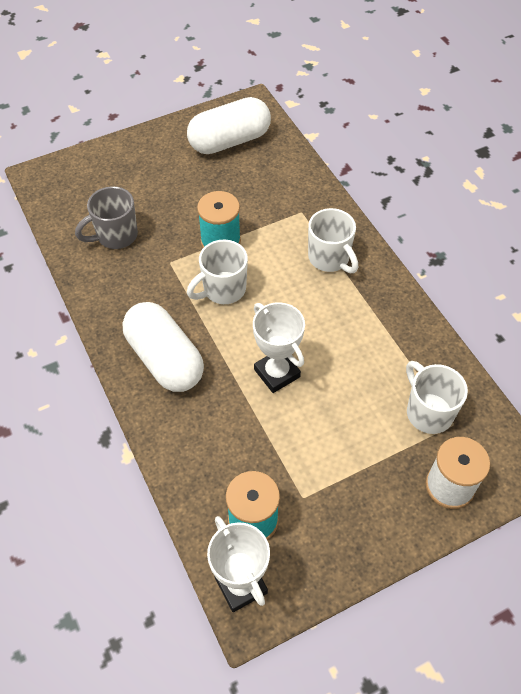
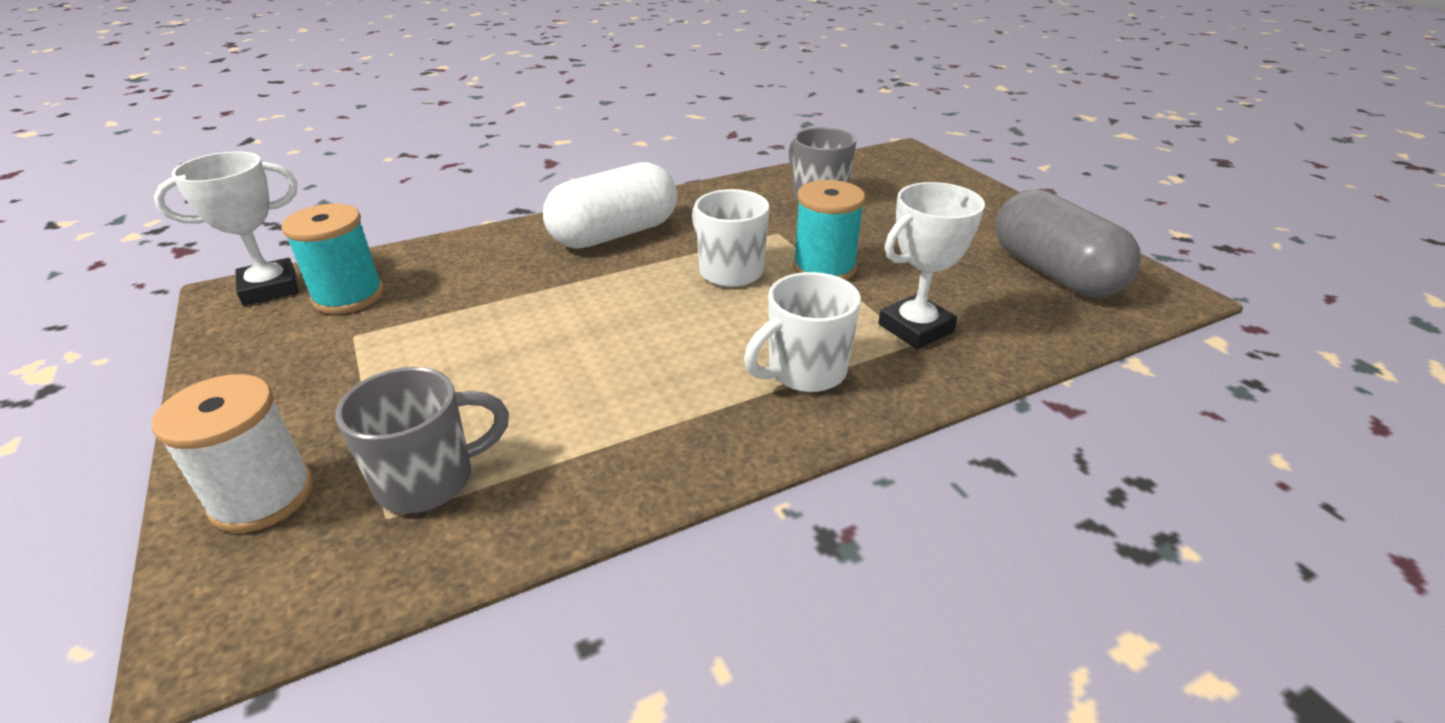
camera: 90 degrees right, 20 degrees down
(229, 141) = (1053, 272): white capsule -> grey capsule
(277, 373) = (569, 315): white trophy -> white trophy (915, 328)
(428, 412) = (429, 480): white mug -> grey mug

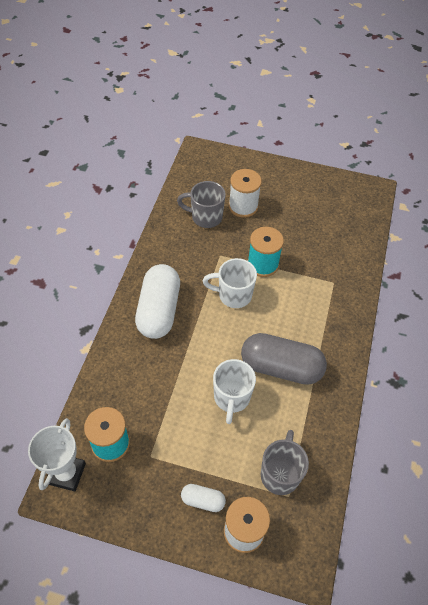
camera: 50 degrees left, 20 degrees up
(302, 419) = (203, 500): none -> white capsule
(804, 372) = (320, 326): white mug -> white mug (231, 398)
(889, 211) = (243, 206): none -> white spool
(915, 328) = (326, 274): white trophy -> none
(1053, 272) = (334, 205): grey capsule -> grey capsule (281, 367)

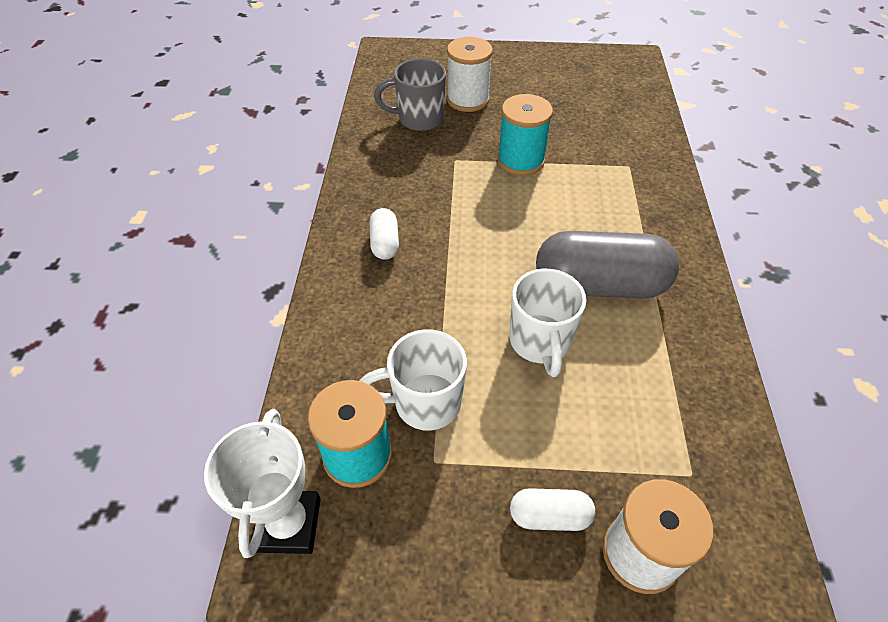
camera: 10 degrees left, 5 degrees down
(159, 310) = (385, 243): white capsule -> white capsule, size x0.47
(233, 295) = (492, 204): white mug -> white mug (425, 403)
(280, 474) = (662, 441): grey mug -> none

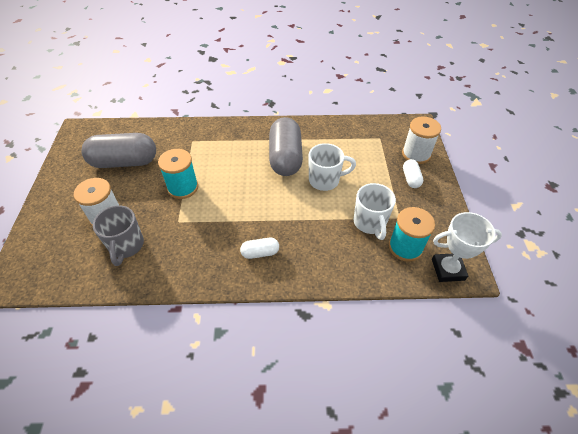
camera: 95 degrees left, 0 degrees up
(571, 103) = (124, 162): none -> grey capsule

